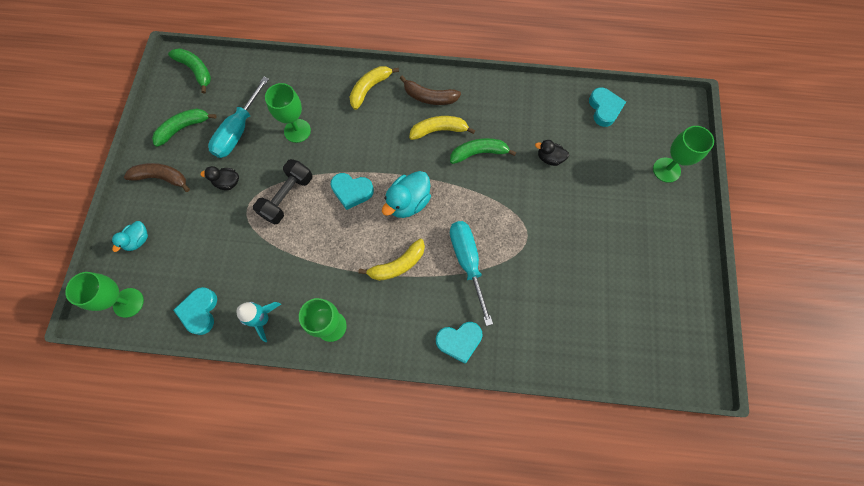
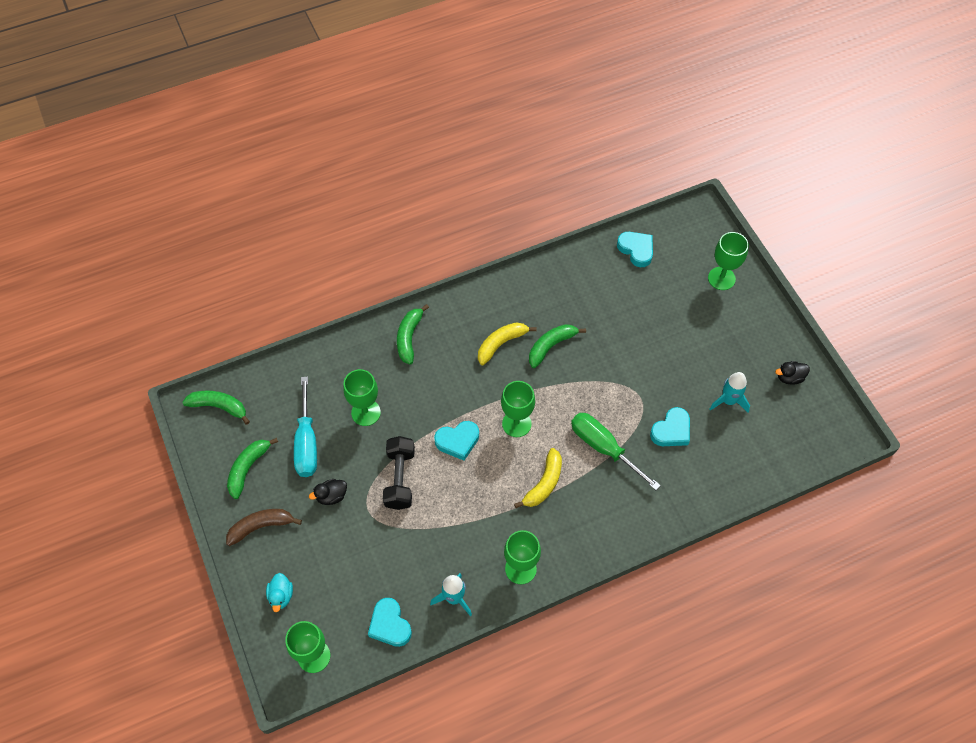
camera: 30 degrees left, 10 degrees down
(369, 89) = (409, 337): yellow banana -> green banana
(408, 202) = (516, 424): turquoise duck -> green goblet
(429, 97) = (472, 317): brown banana -> none
(459, 341) = (640, 518): turquoise heart -> turquoise heart (671, 430)
(467, 262) = (604, 448): turquoise screwdriver -> green screwdriver
(549, 158) = (616, 319): black duck -> black duck (789, 377)
(605, 281) = (728, 401): none -> turquoise rocket

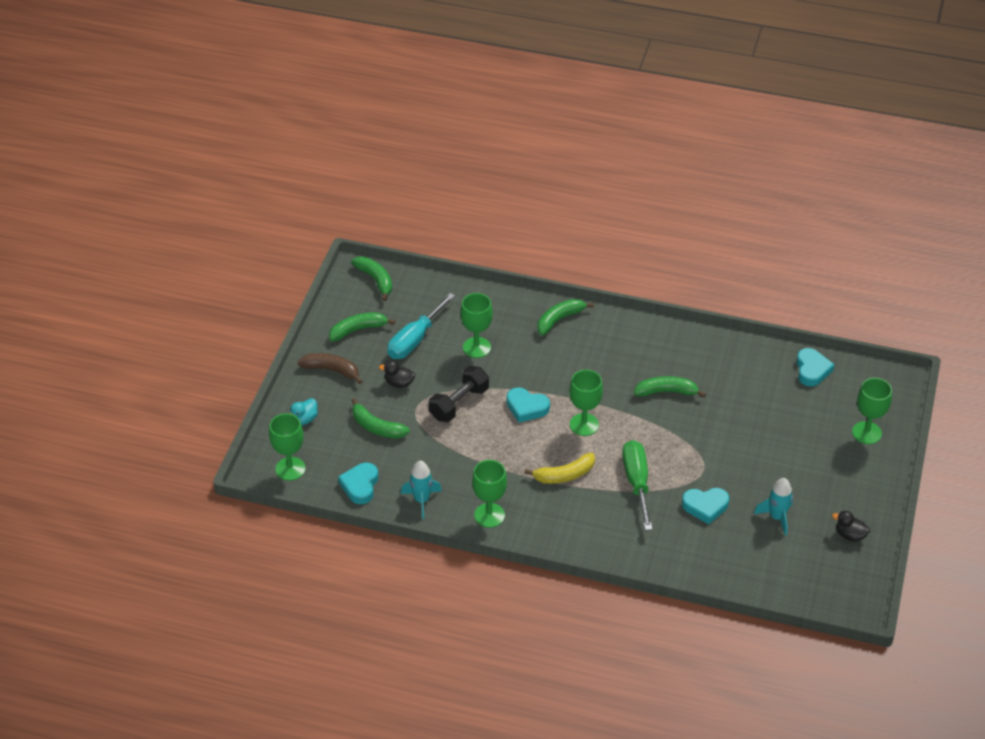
camera: 40 degrees right, 15 degrees down
(352, 555) = (377, 427): none -> green banana
(501, 344) = (627, 366): yellow banana -> none

